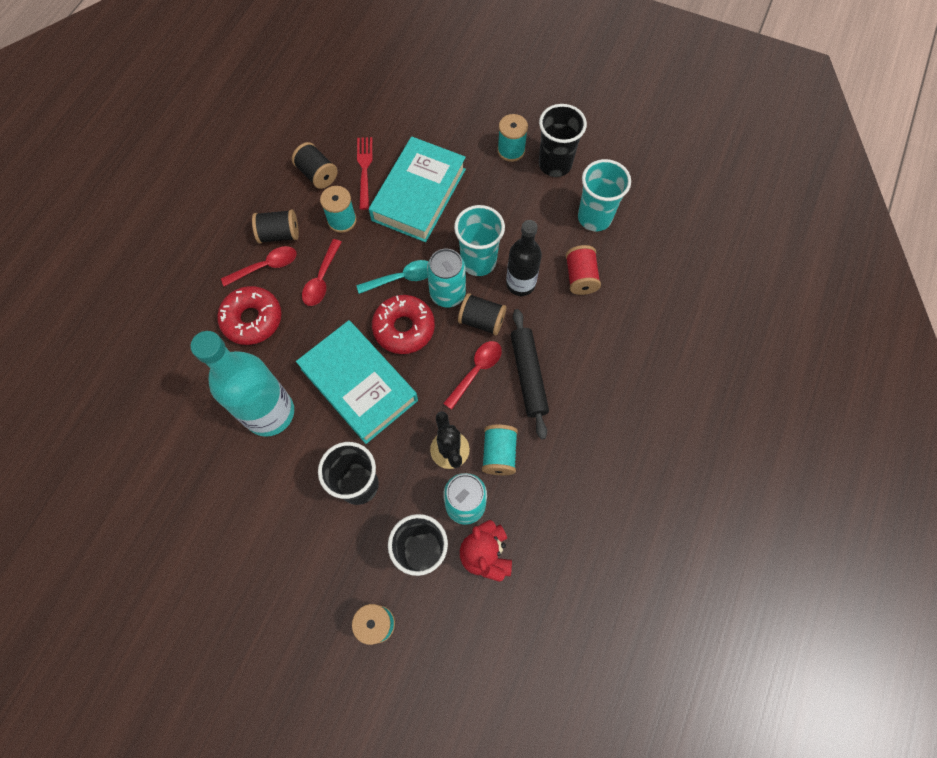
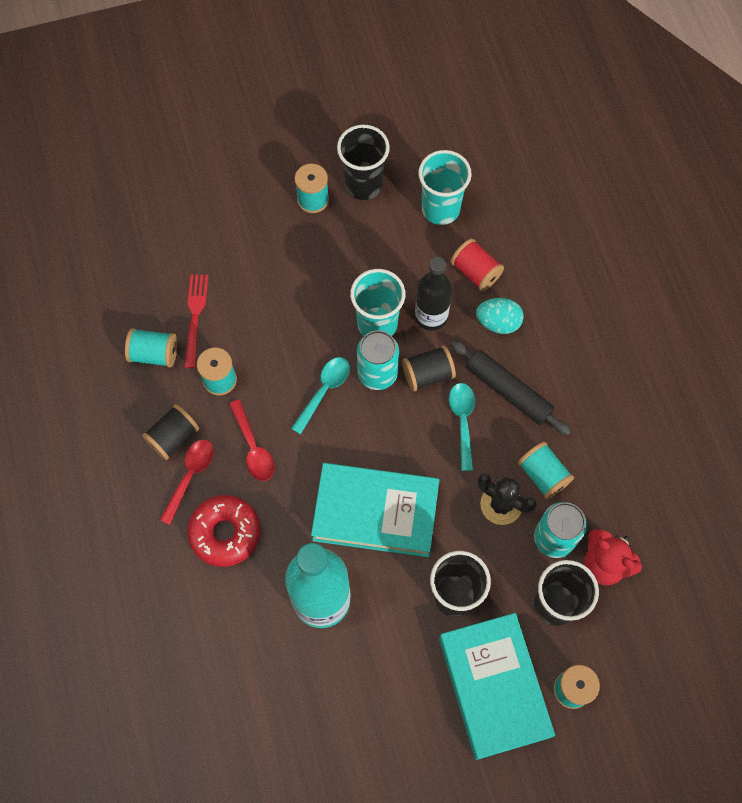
camera: 40 degrees left, 0 degrees up
(317, 174) = (154, 354): black spool -> turquoise spool
(364, 170) = (195, 316): red fork -> red fork turned 45 degrees clockwise
(404, 328) = (368, 433): red donut -> none
(419, 194) = (268, 302): turquoise book -> turquoise book (494, 687)
(476, 371) = (462, 421): red spoon -> turquoise spoon
(565, 323) = (498, 322): none -> turquoise egg

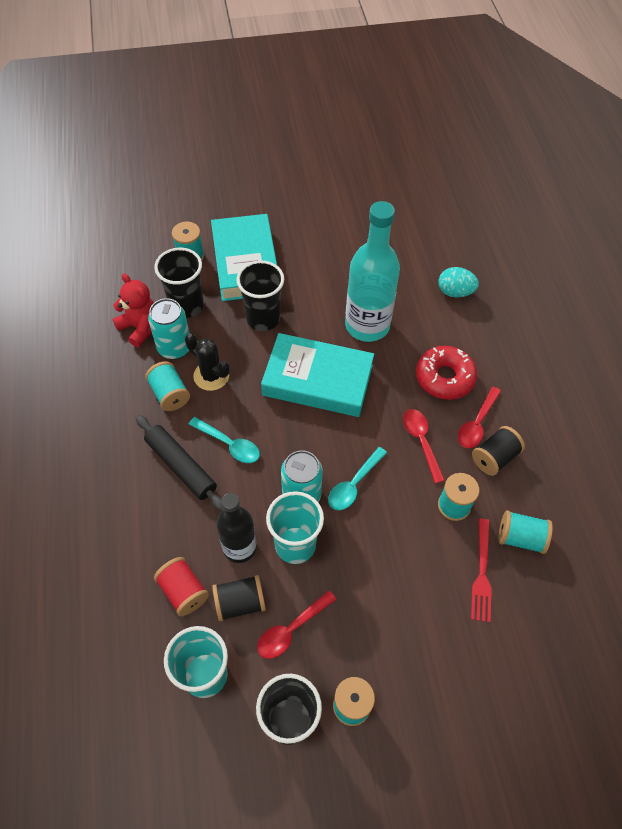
camera: 175 degrees left, 10 degrees down
(371, 251) = (291, 629): none -> red spoon
(428, 374) = (253, 490): black spool -> black spool (240, 603)
(462, 421) = (229, 444): turquoise spoon -> turquoise spoon turned 60 degrees counterclockwise
(498, 322) = (174, 533): turquoise egg -> turquoise egg (455, 292)

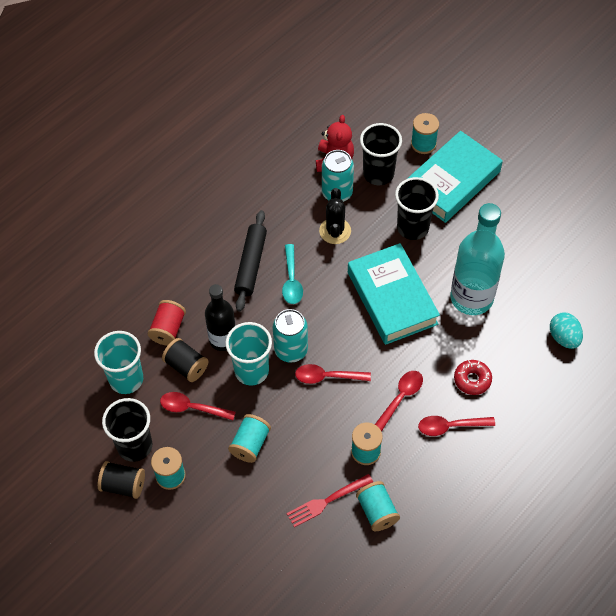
camera: 55 degrees right, 0 degrees up
(170, 394) = (298, 217): turquoise spool -> turquoise spool (250, 444)
(354, 484) = (327, 377): turquoise spoon -> red spoon
(444, 378) = (472, 380): red donut -> red donut, size x0.65
(494, 457) = (430, 456): black spool -> black spool (123, 485)

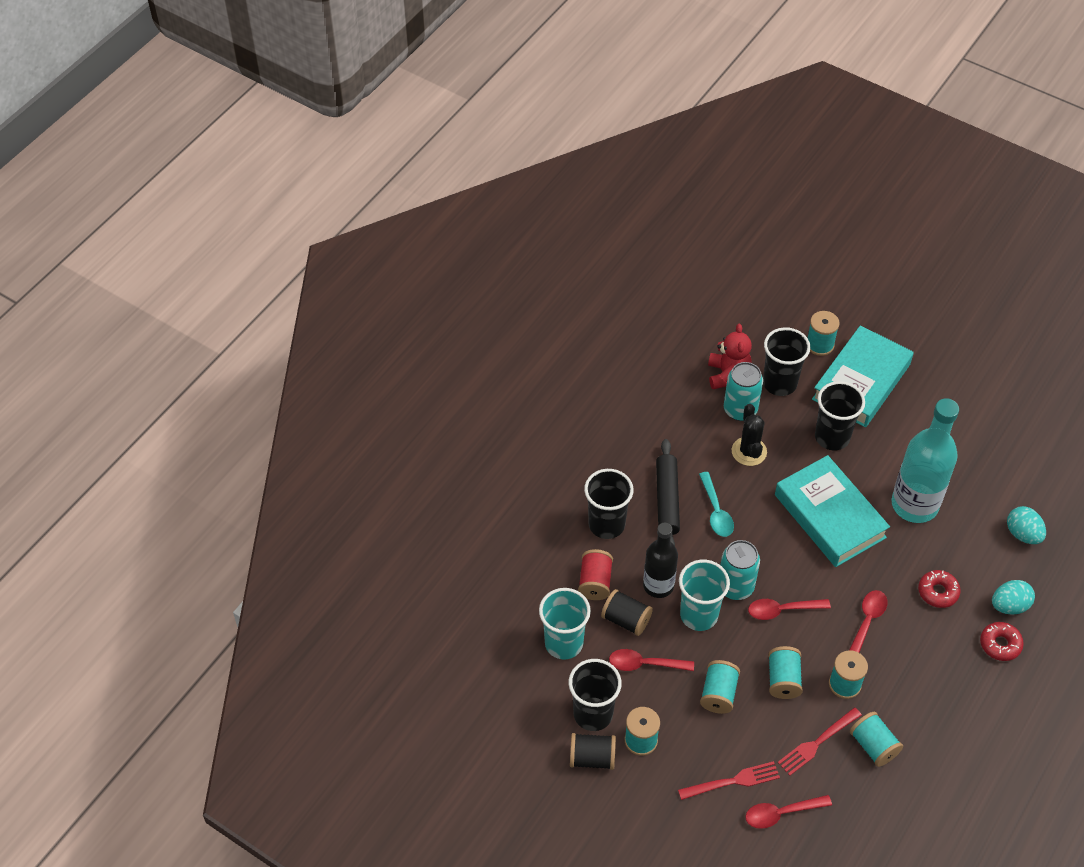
camera: 10 degrees left, 5 degrees down
(192, 279) = (606, 524): none -> black cup
(241, 525) = (732, 781): none -> red fork
(311, 440) = (783, 680): none -> turquoise spool
(450, 426) = (927, 645): red spoon -> red spoon (781, 813)
(517, 435) = (1000, 644): none -> red donut
(534, 401) = (1009, 606): none -> turquoise egg

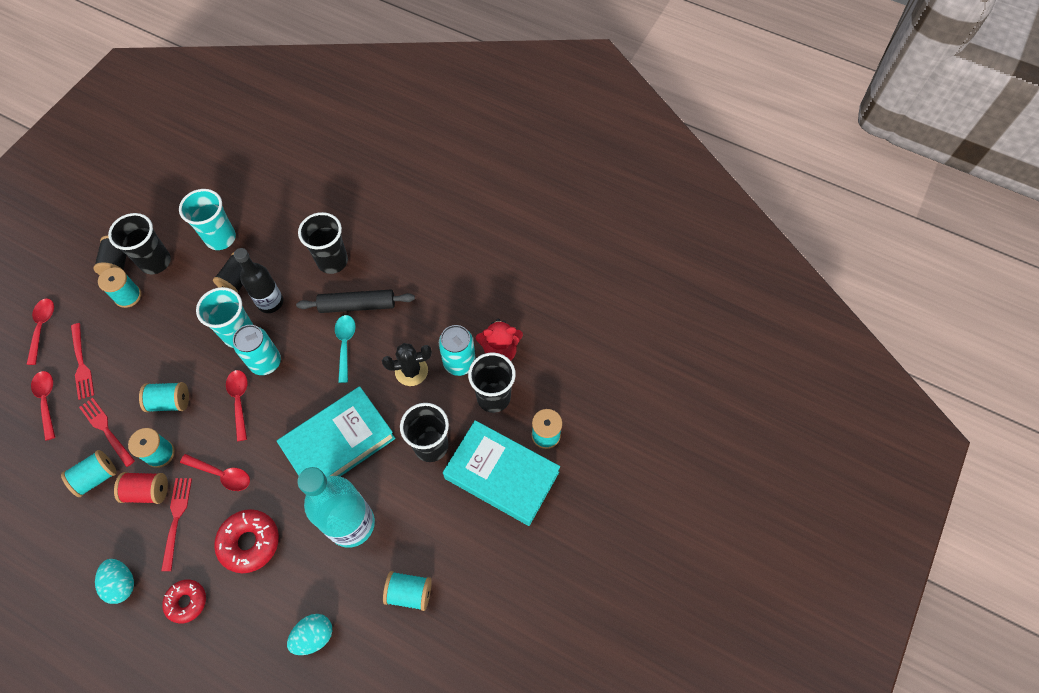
camera: 85 degrees right, 10 degrees up
(595, 582) = (276, 256): red spool -> red spool (148, 491)
(645, 664) = (196, 295): red spoon -> red spoon (42, 328)
(716, 511) = (345, 345): turquoise spoon -> turquoise spoon turned 105 degrees clockwise
(718, 694) = (162, 351): turquoise spool -> turquoise spool (409, 593)
(917, 661) = (176, 519): none -> red fork
(938, 592) = (249, 542): red donut -> red donut, size x1.53
(1009, 606) = (229, 614): turquoise egg -> turquoise egg (122, 583)

